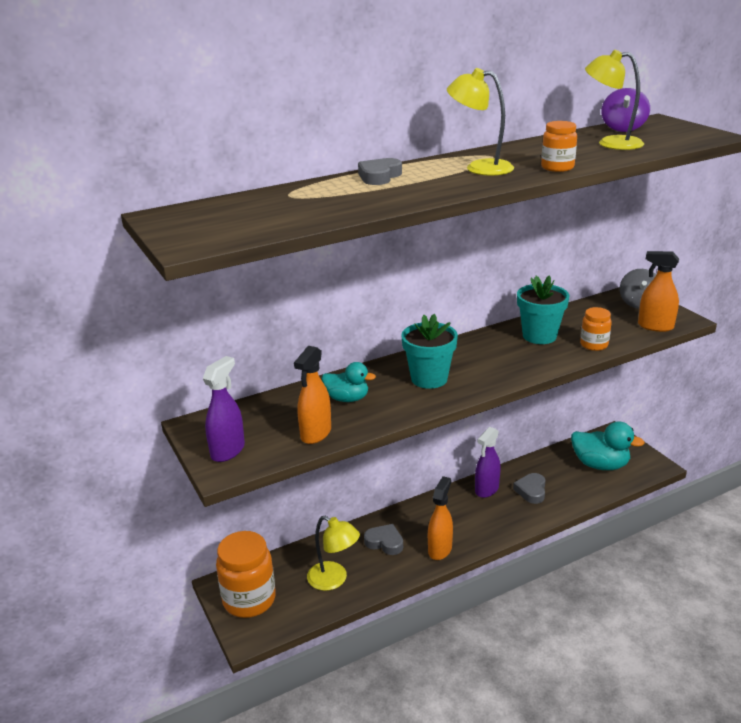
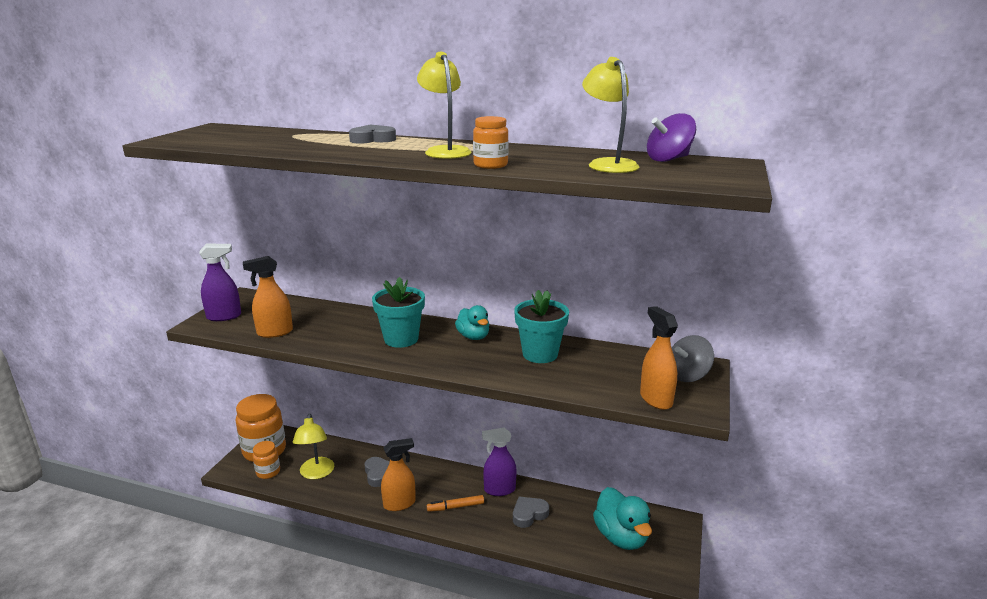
camera: 45 degrees right, 5 degrees down
(347, 399) = (333, 324): turquoise duck -> turquoise duck (473, 337)
(480, 521) = (455, 507): none -> orange marker
(594, 345) = (565, 382): orange jar -> orange jar (268, 472)

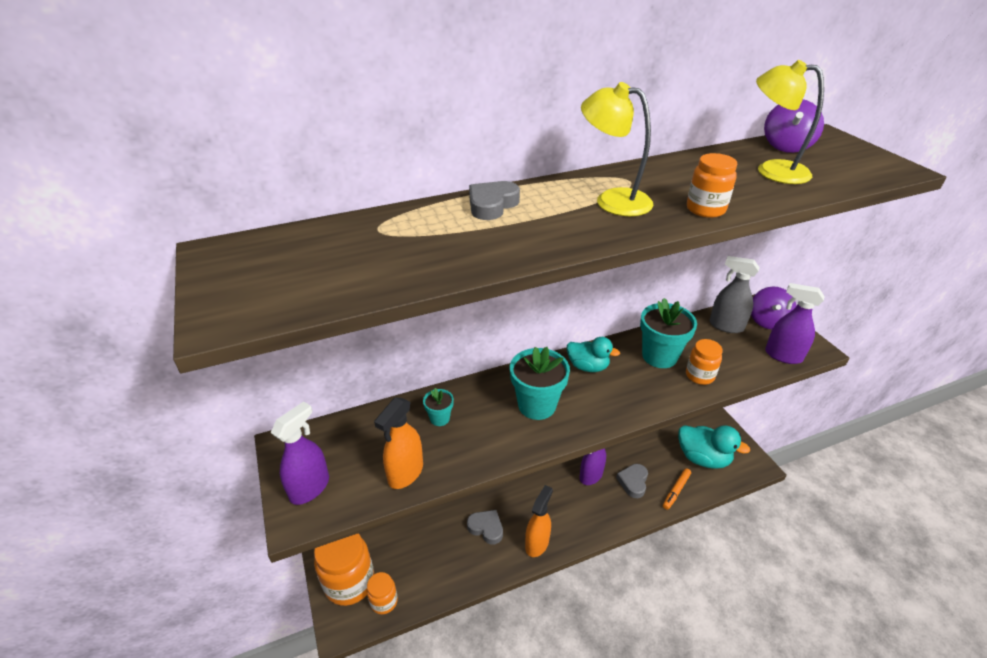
camera: 40 degrees left, 15 degrees up
(316, 473) = (432, 568): yellow lamp -> none
(335, 319) = (439, 418): none -> turquoise flower pot
(455, 507) = (580, 514): orange marker -> orange marker (676, 491)
(551, 377) = (699, 375): none -> orange jar
(638, 362) = (726, 326): none -> grey spray bottle
(655, 399) = (783, 355): orange spray bottle -> purple spray bottle
(688, 375) = (767, 321): grey spinning top -> purple spinning top

